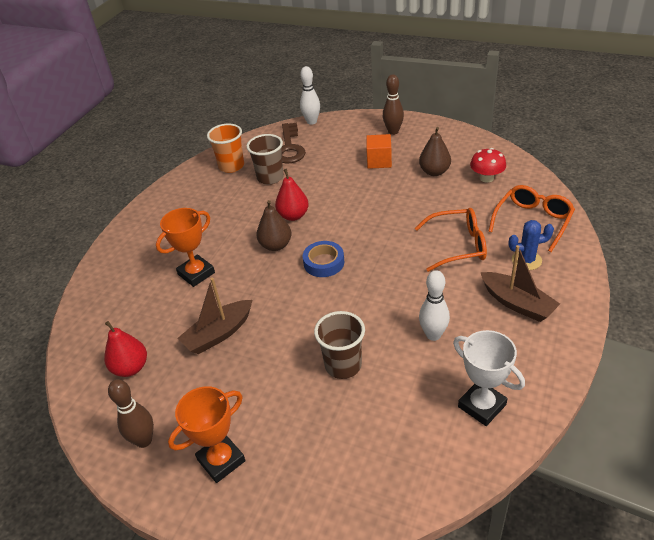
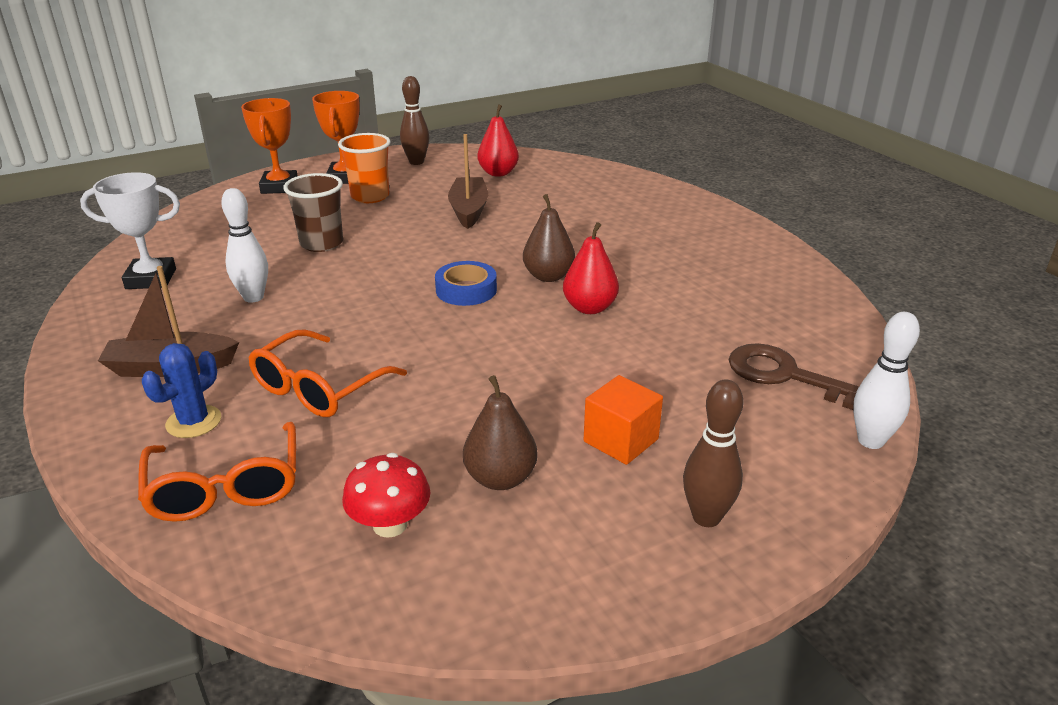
camera: 125 degrees right, 10 degrees down
(196, 273) = (576, 225): orange trophy -> orange trophy (279, 187)
(231, 166) = (791, 311): orange cup -> orange cup (370, 196)
(270, 177) = (713, 327): brown cup -> none

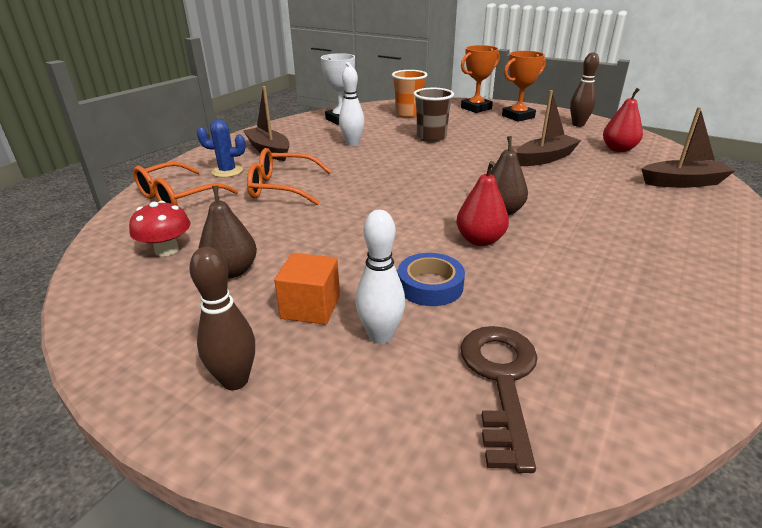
camera: 60 degrees right, 0 degrees up
(370, 196) = (507, 129): orange cup -> orange cup (408, 114)
(466, 290) = (439, 191): blue tape -> blue tape (430, 285)
(592, 181) = (682, 182): none -> brown boat
(870, 441) = (439, 477): white bowling pin -> white bowling pin (380, 336)

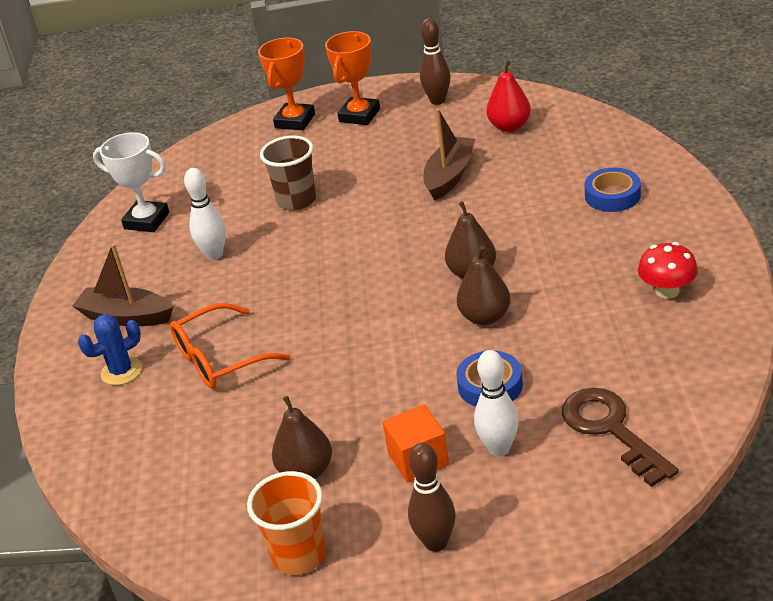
camera: 30 degrees left, 5 degrees up
(167, 250) = (209, 490): red mushroom -> red mushroom (667, 291)
(178, 197) = (119, 433): orange glasses -> none
(408, 114) = (223, 171): orange cup -> orange cup (299, 555)
(480, 240) = (485, 317): red pear -> brown pear
(671, 210) = (612, 195): none -> blue tape
(682, 182) = (599, 151): brown boat -> none

